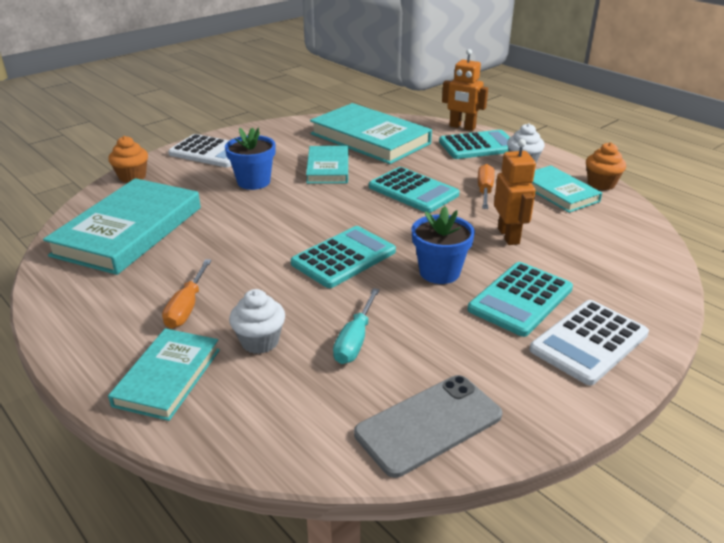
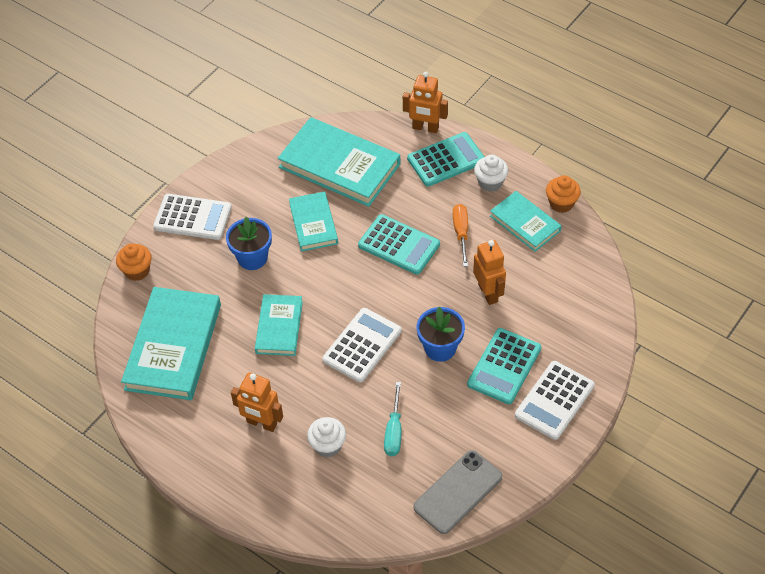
camera: 10 degrees left, 20 degrees up
(167, 377) = (277, 489): turquoise book -> turquoise book (279, 327)
(187, 307) = (261, 423): orange screwdriver -> orange robot
(343, 257) = (362, 345): turquoise calculator -> white calculator

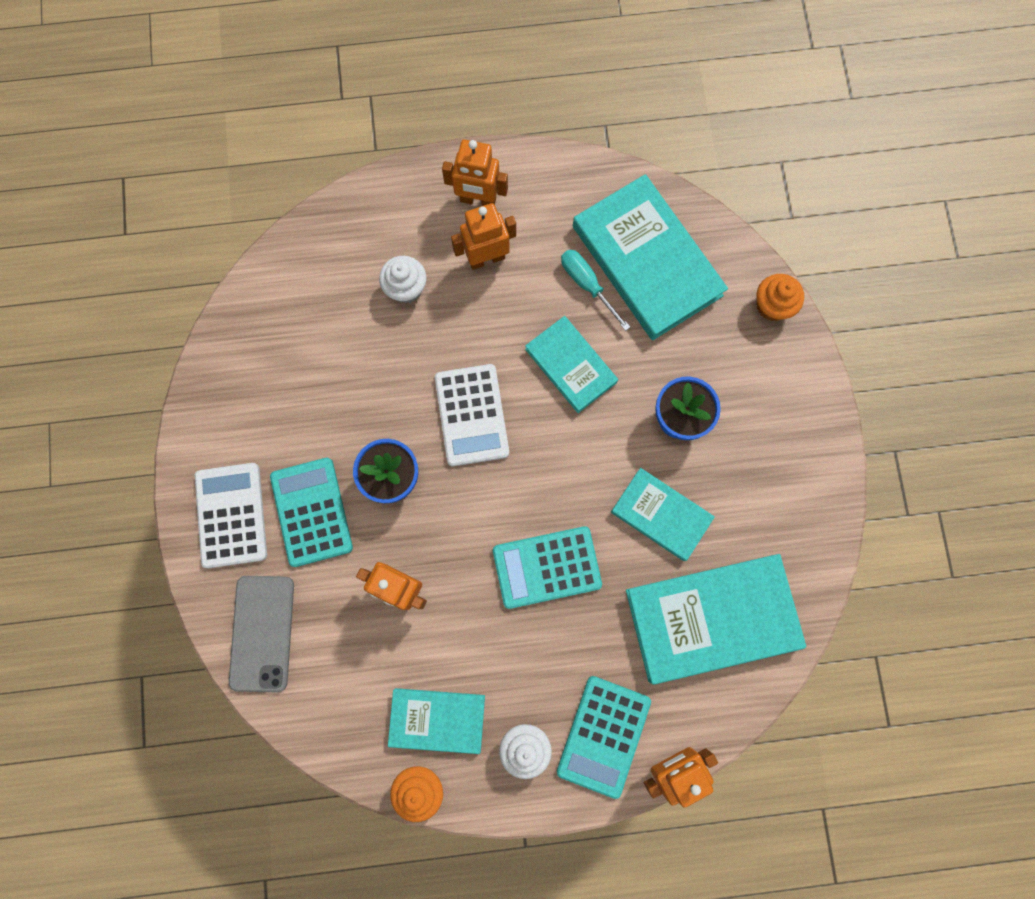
camera: 135 degrees right, 25 degrees up
(192, 217) = (790, 412): white calculator -> none
(229, 462) = (478, 200): none -> orange robot
(394, 431) = (358, 352): turquoise screwdriver -> turquoise screwdriver (587, 285)
(458, 492) = (248, 343): grey phone -> grey phone (262, 633)
(461, 233) = (496, 643): orange screwdriver -> none

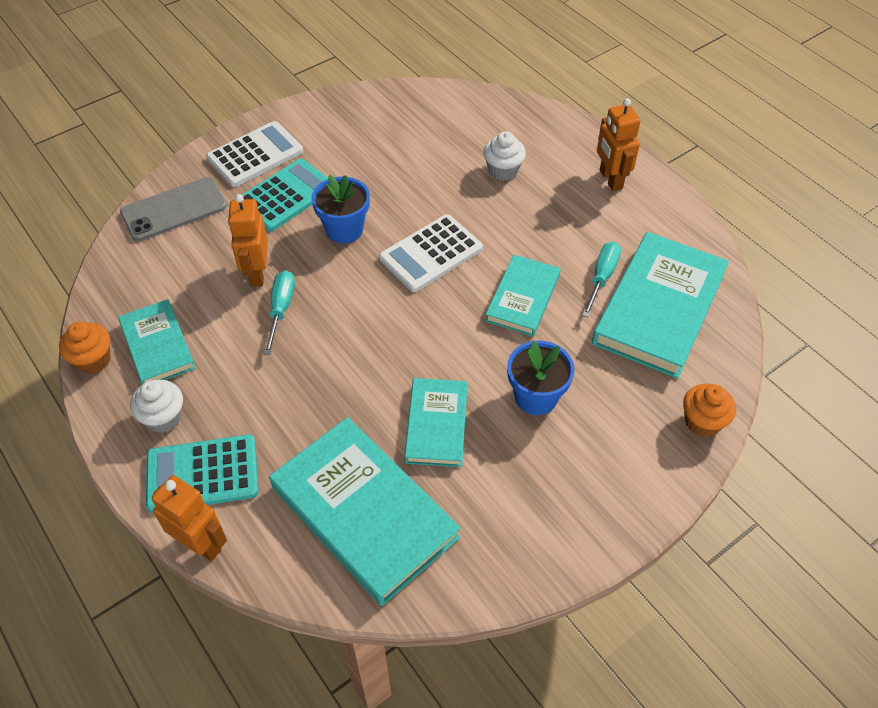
camera: 60 degrees right, 25 degrees down
(458, 585) = (281, 309): none -> turquoise screwdriver
(486, 258) = (568, 205): orange robot -> none
(547, 567) = (334, 361): turquoise calculator -> none

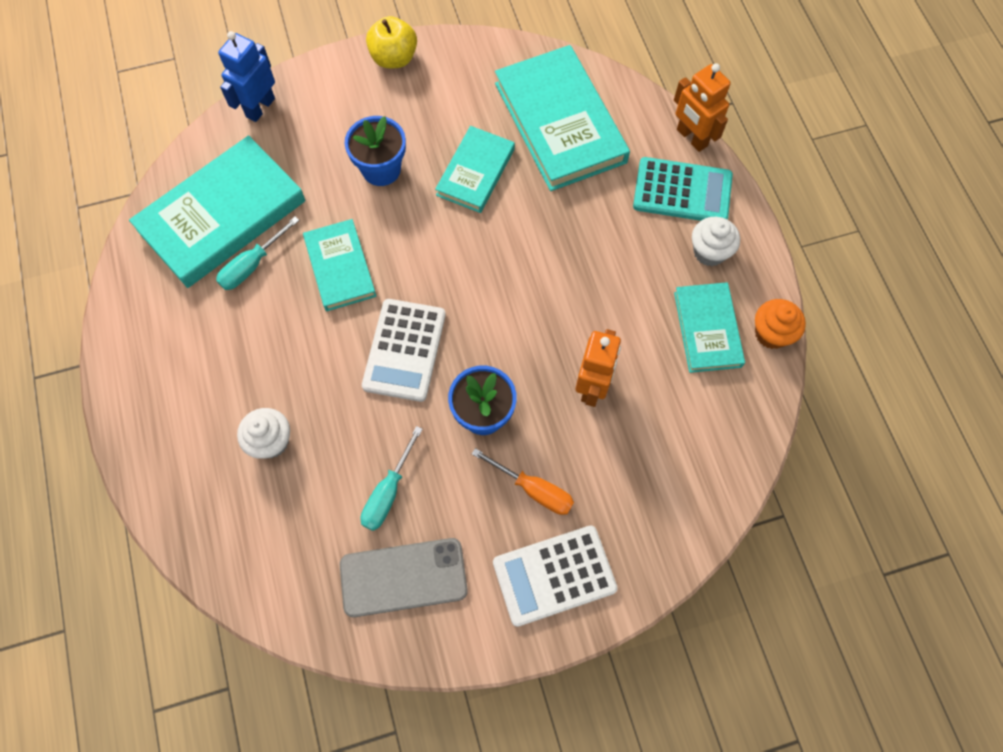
camera: 160 degrees left, 15 degrees up
(174, 209) = (669, 513): grey phone -> grey phone (403, 577)
(281, 309) = (578, 333): turquoise screwdriver -> turquoise screwdriver (388, 492)
(286, 195) = (534, 489): turquoise calculator -> orange screwdriver
(431, 254) = (404, 350): white calculator -> white calculator turned 120 degrees clockwise
(523, 298) = (340, 267): turquoise book -> turquoise book turned 60 degrees counterclockwise
(595, 532) = (394, 58): none -> yellow apple
(610, 179) = (162, 385): orange robot -> none
(702, 422) = (260, 107): orange cupcake -> blue robot

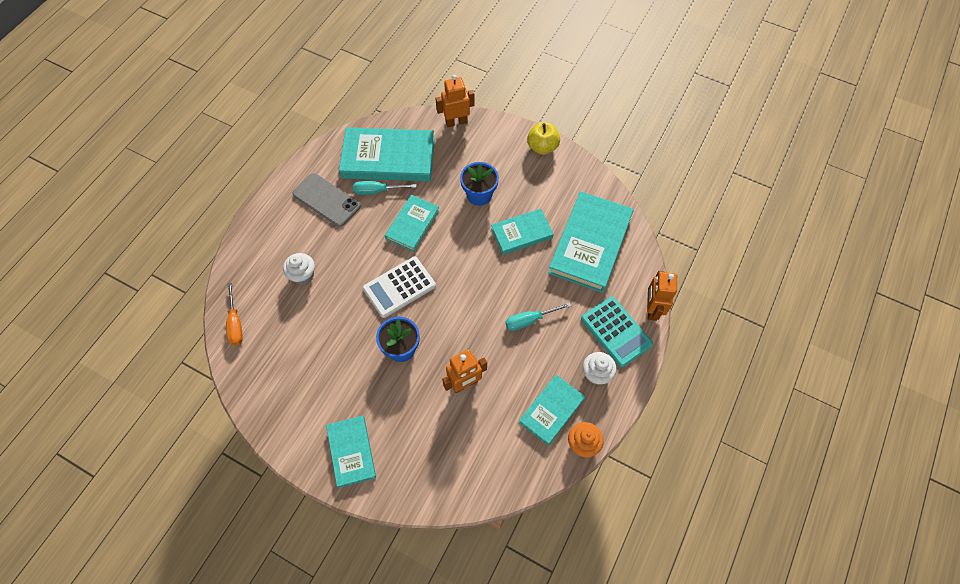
camera: 45 degrees right, 5 degrees down
(260, 107) = (456, 122): blue robot -> orange robot
(388, 492) = (324, 344): turquoise screwdriver -> turquoise screwdriver (529, 320)
(403, 577) = (290, 386): grey phone -> grey phone (326, 200)
(534, 489) = (385, 404): orange screwdriver -> orange screwdriver (235, 324)
(554, 575) = (351, 452): white calculator -> turquoise book

